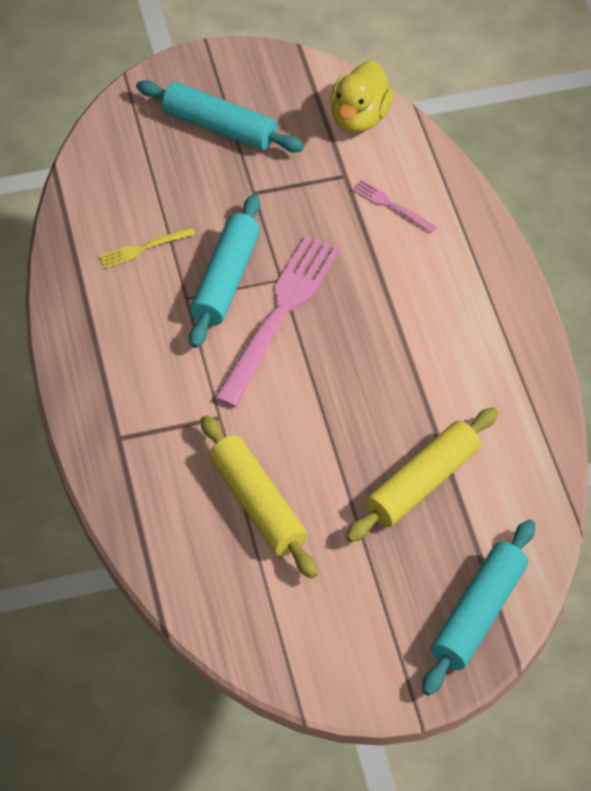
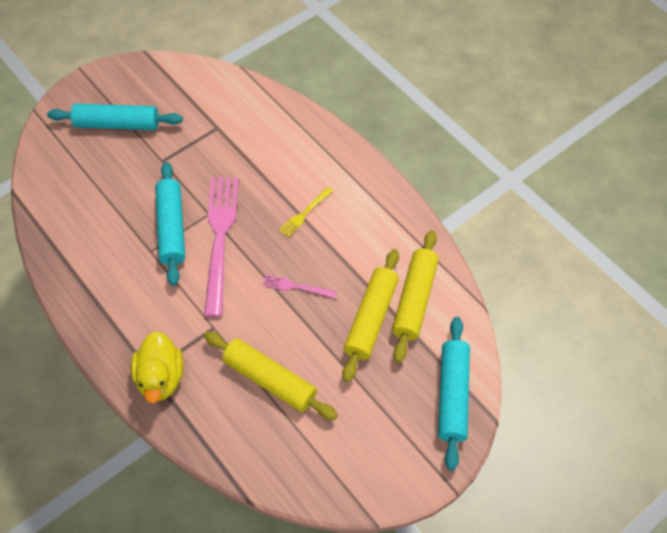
camera: 25 degrees left, 5 degrees up
(143, 248) = (104, 227): yellow fork -> yellow fork (305, 213)
(359, 118) = (208, 86): yellow duck -> yellow duck (161, 378)
(391, 205) = (257, 137): pink fork -> pink fork (296, 287)
(492, 482) = (414, 300): none -> yellow rolling pin

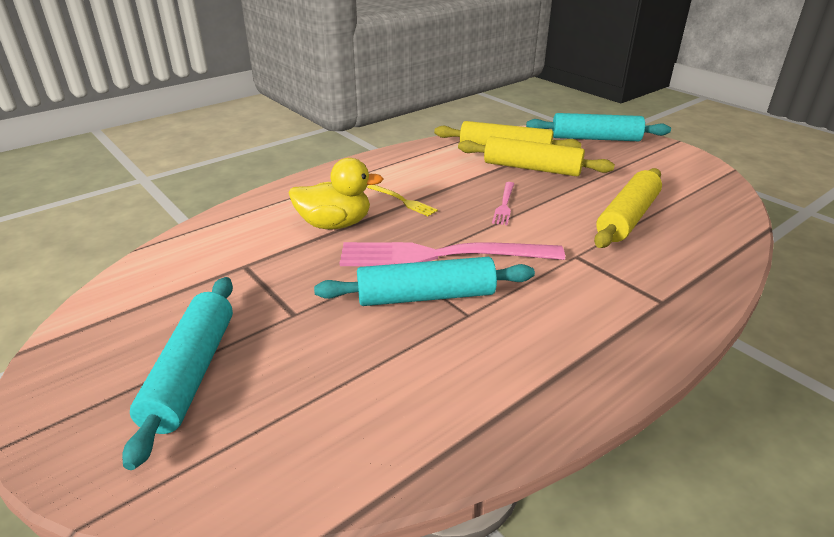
camera: 90 degrees left, 25 degrees down
(161, 378) = (667, 291): yellow duck -> yellow duck (335, 224)

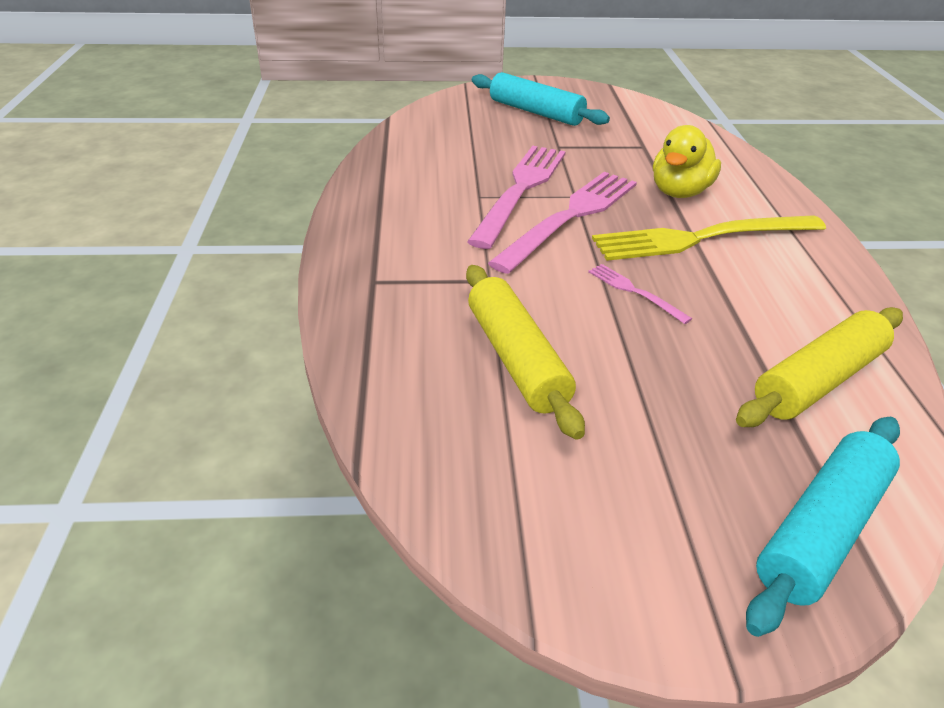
camera: 125 degrees right, 5 degrees up
(403, 201) = (701, 238): yellow fork -> yellow fork, size x2.24
(426, 296) = (521, 190): turquoise rolling pin -> pink fork
(532, 168) = (727, 368): yellow rolling pin -> none

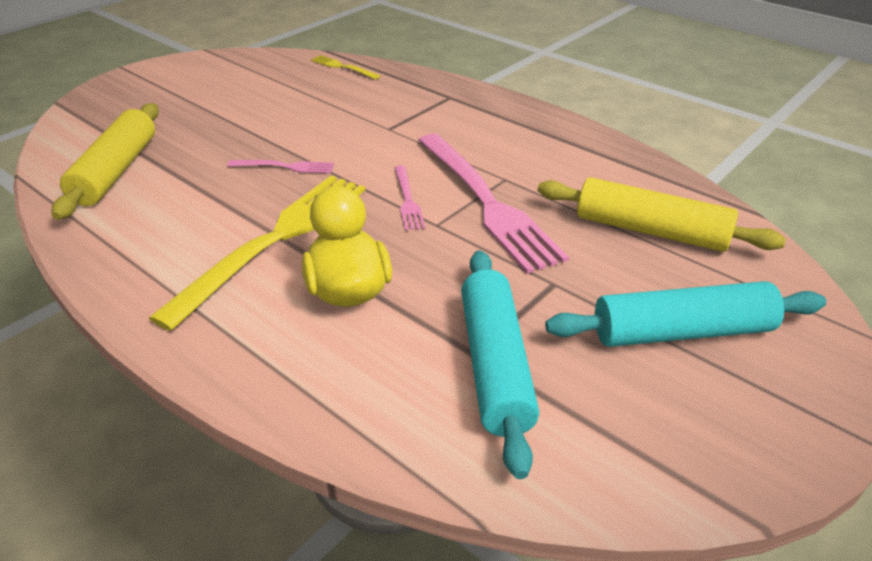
camera: 135 degrees right, 0 degrees up
(395, 401) = (343, 67): none -> yellow fork
(516, 359) = (311, 102): yellow rolling pin -> yellow rolling pin (650, 230)
(571, 217) = (407, 200): pink fork -> pink fork, size x0.45
(822, 530) = (97, 110): turquoise rolling pin -> turquoise rolling pin (494, 365)

